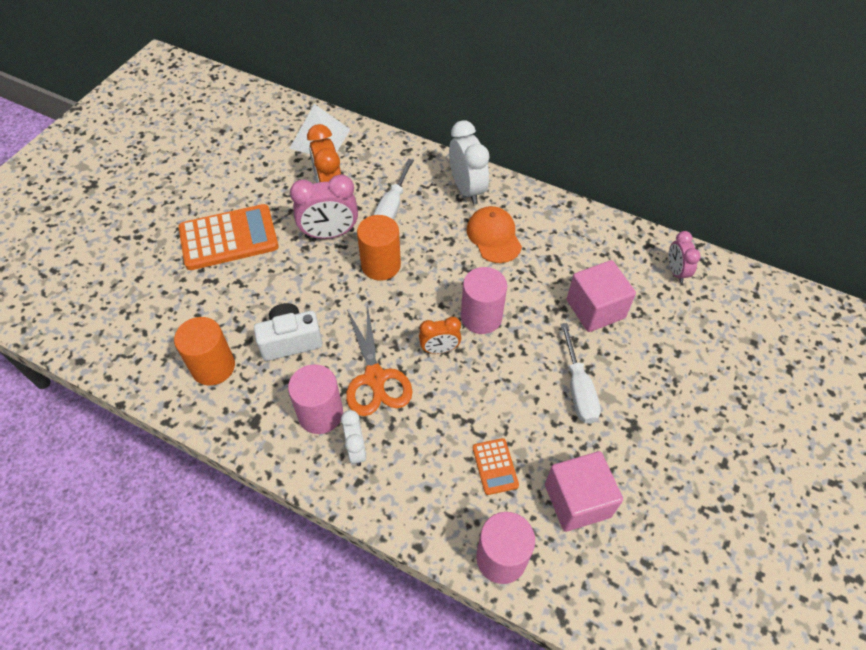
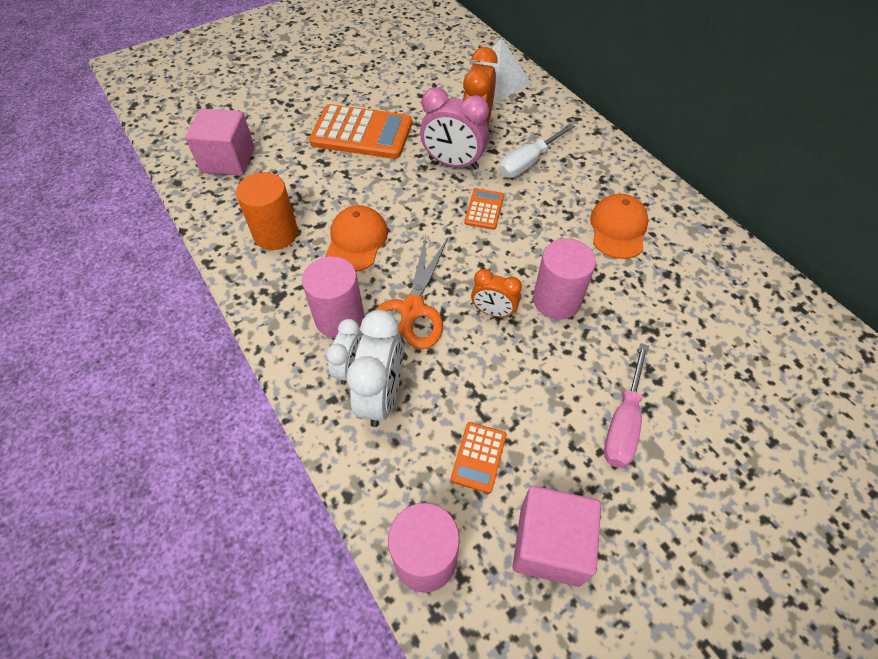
camera: 30 degrees right, 0 degrees up
(290, 341) = (356, 241): white camera -> orange cap
(381, 265) = (484, 209): orange cylinder -> orange calculator
(467, 189) = (616, 174): white clock -> white clock (381, 396)
(578, 389) = (623, 423): white screwdriver -> pink screwdriver
(595, 309) = (693, 348): pink cube -> pink cube (228, 160)
(676, 272) = (820, 351): pink clock -> none

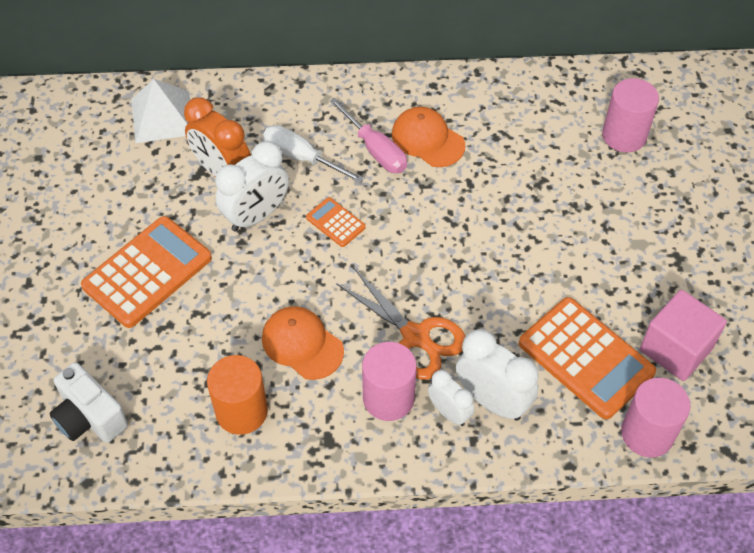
camera: 60 degrees left, 0 degrees up
(228, 160) = (90, 417): pink cube -> white camera
(453, 163) = (256, 215): pink clock -> white clock
(478, 457) = (585, 358): orange calculator -> orange calculator, size x2.08
(493, 312) = (457, 277): orange clock -> none
(528, 163) = (301, 157): white screwdriver -> white screwdriver turned 135 degrees clockwise
(556, 300) = (473, 226): pink cylinder -> pink cylinder (624, 136)
(623, 423) = (609, 249): pink screwdriver -> pink screwdriver (376, 150)

